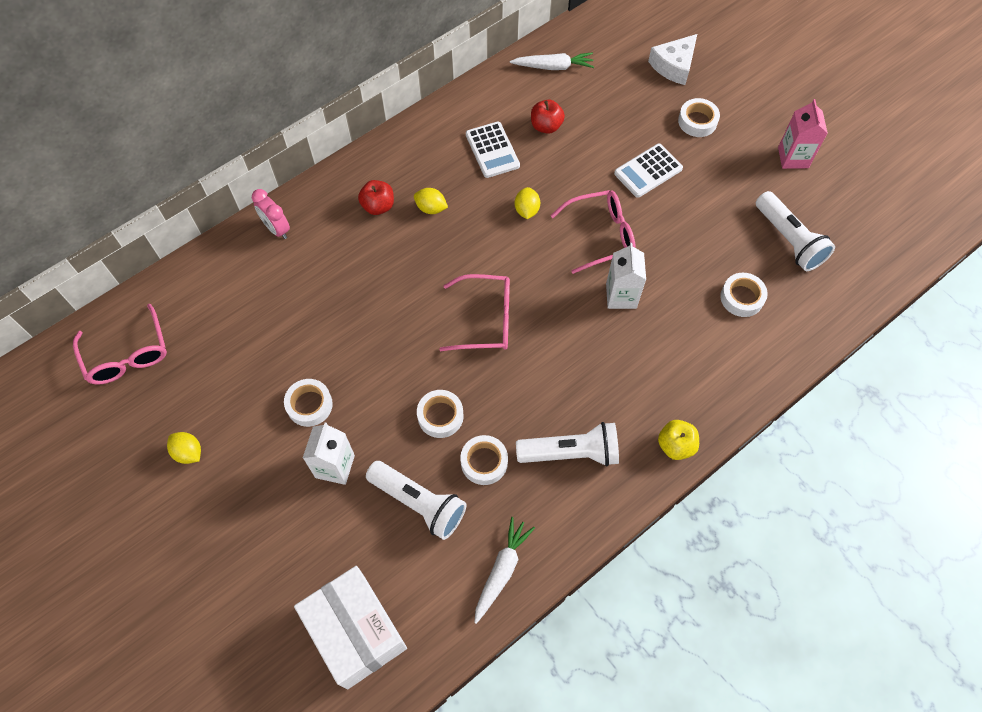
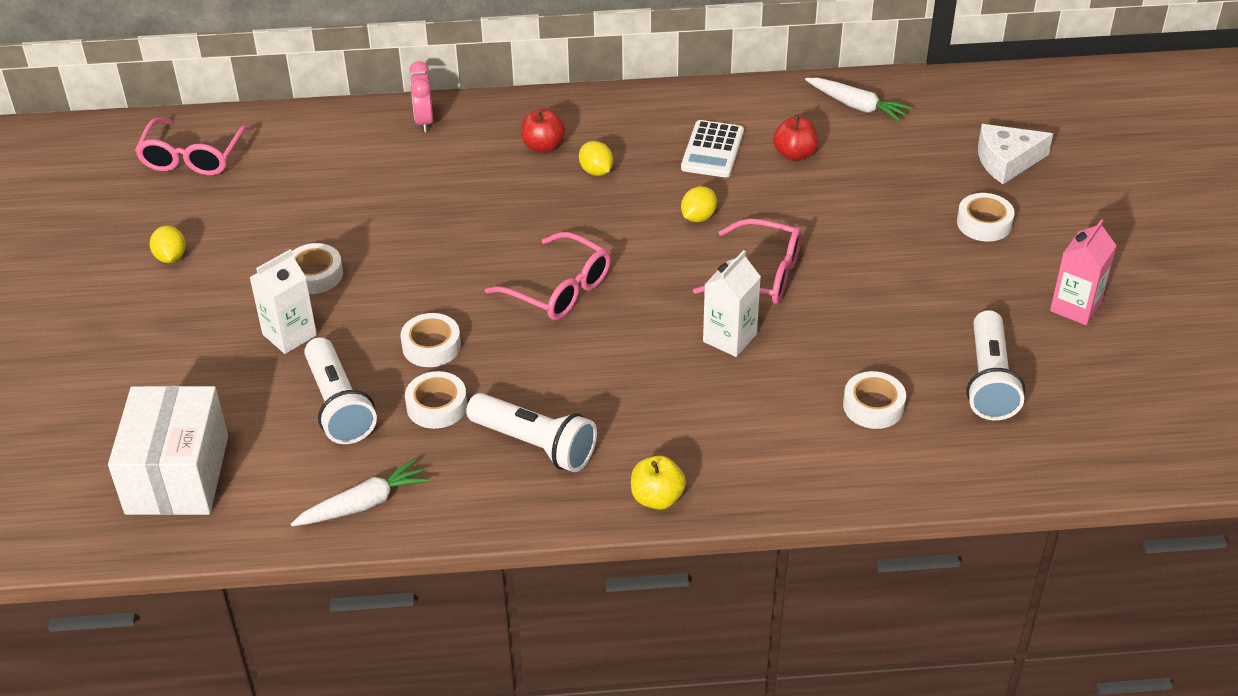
camera: 35 degrees right, 20 degrees down
(648, 171) = (875, 243): white calculator -> none

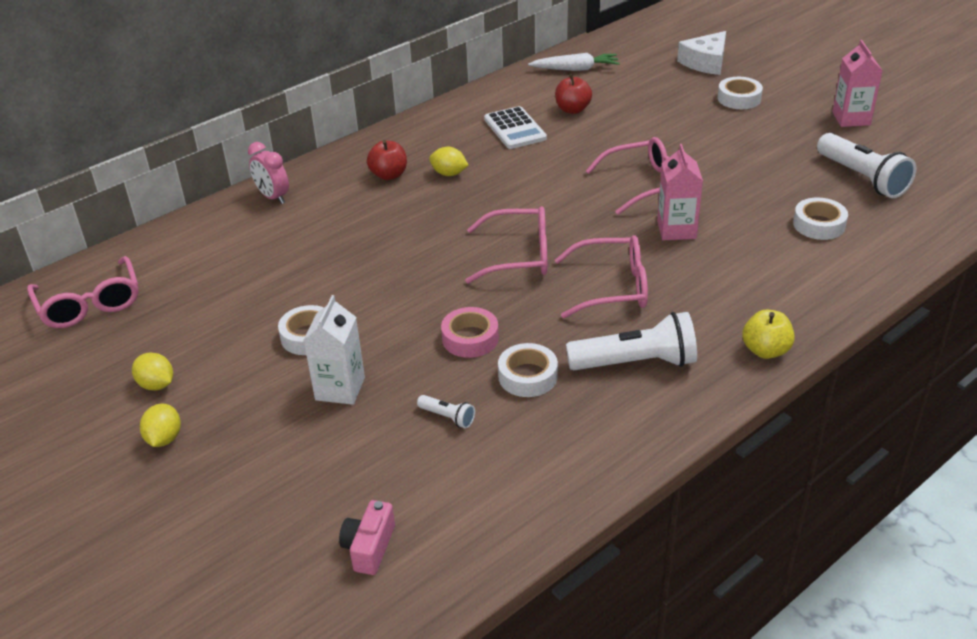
camera: 35 degrees left, 5 degrees down
(177, 475) = (369, 547): white box -> pink camera
(339, 405) = (447, 417): white flashlight -> white flashlight, size x0.45
(363, 504) = (560, 476): white carrot -> none
(431, 346) = (470, 338): white tape -> pink tape
(601, 364) = (613, 287): none -> pink glasses
(698, 217) = (558, 170): yellow lemon -> yellow lemon (164, 438)
(729, 338) = (676, 230): white carton -> pink carton

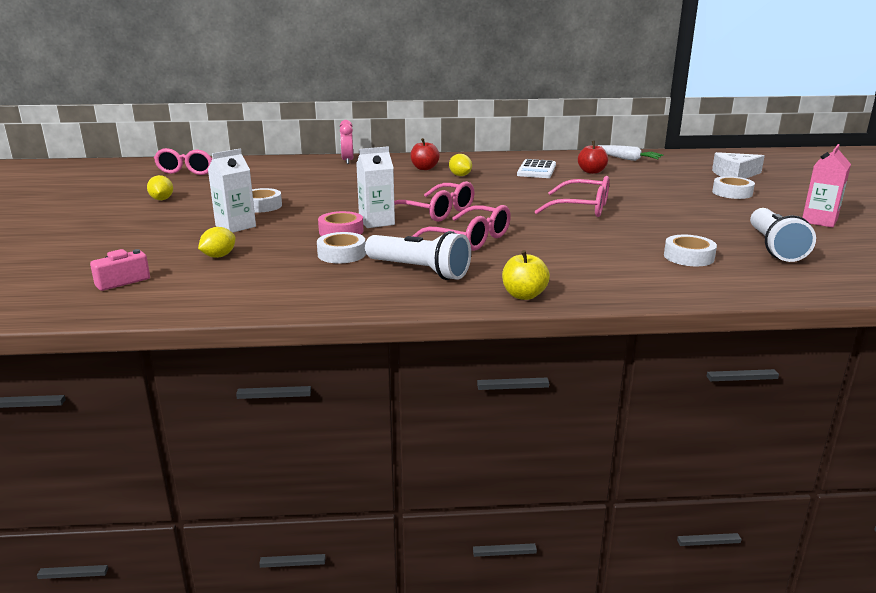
camera: 35 degrees right, 15 degrees down
(164, 438) = (126, 215): yellow lemon -> yellow lemon (219, 256)
(447, 417) = (264, 253): white flashlight -> none
(483, 304) = (376, 222): none -> white carton
(676, 230) = (566, 230): pink carton -> none

